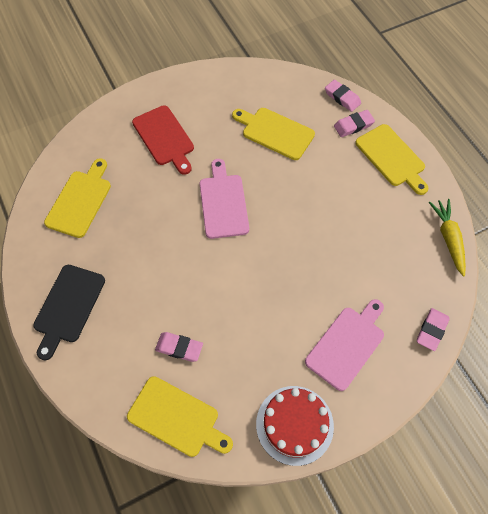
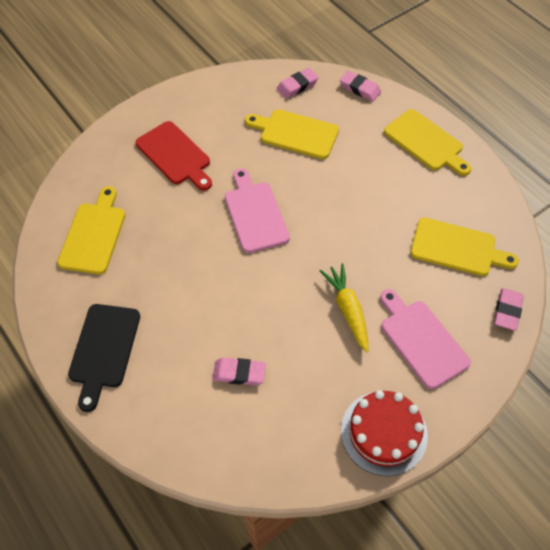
camera: 10 degrees left, 5 degrees down
(177, 418) = (252, 448): yellow cutting board -> yellow cutting board (457, 248)
(347, 345) = (421, 340): pink cutting board -> pink cutting board turned 60 degrees counterclockwise
(353, 125) = (378, 115): pink eraser -> pink eraser (297, 86)
(448, 238) = (503, 215): yellow carrot -> yellow carrot (347, 310)

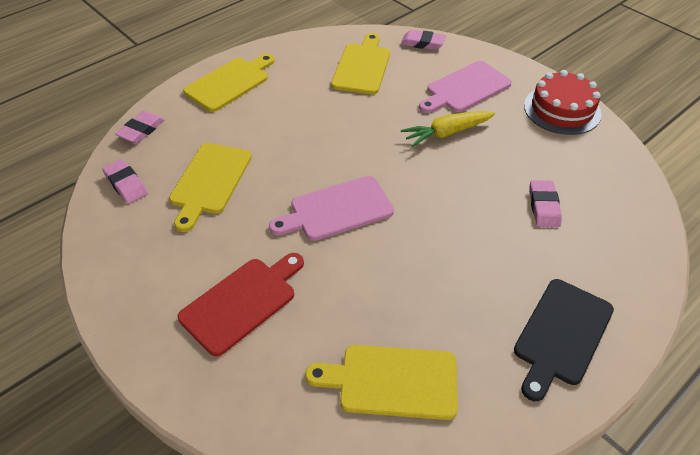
camera: 95 degrees left, 10 degrees down
(104, 349) = (561, 335): black cutting board -> black cutting board turned 120 degrees clockwise

